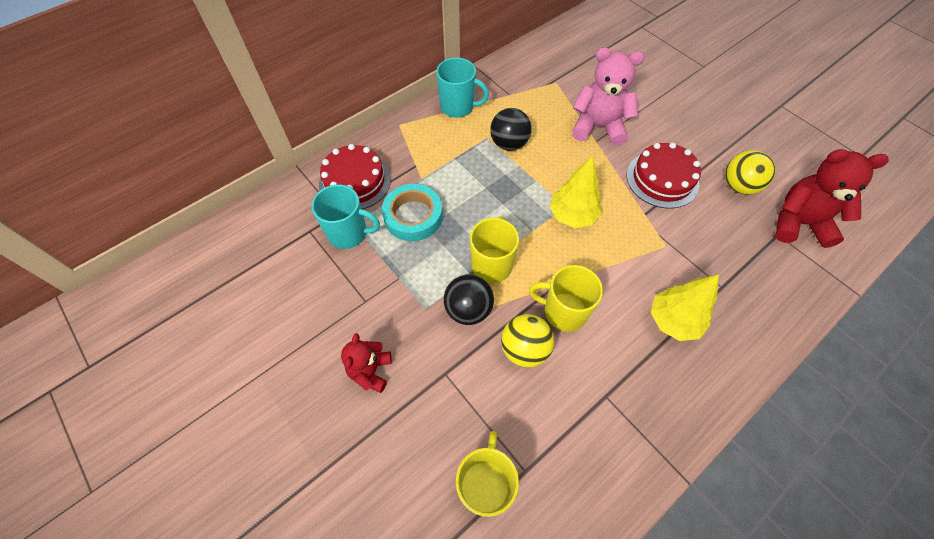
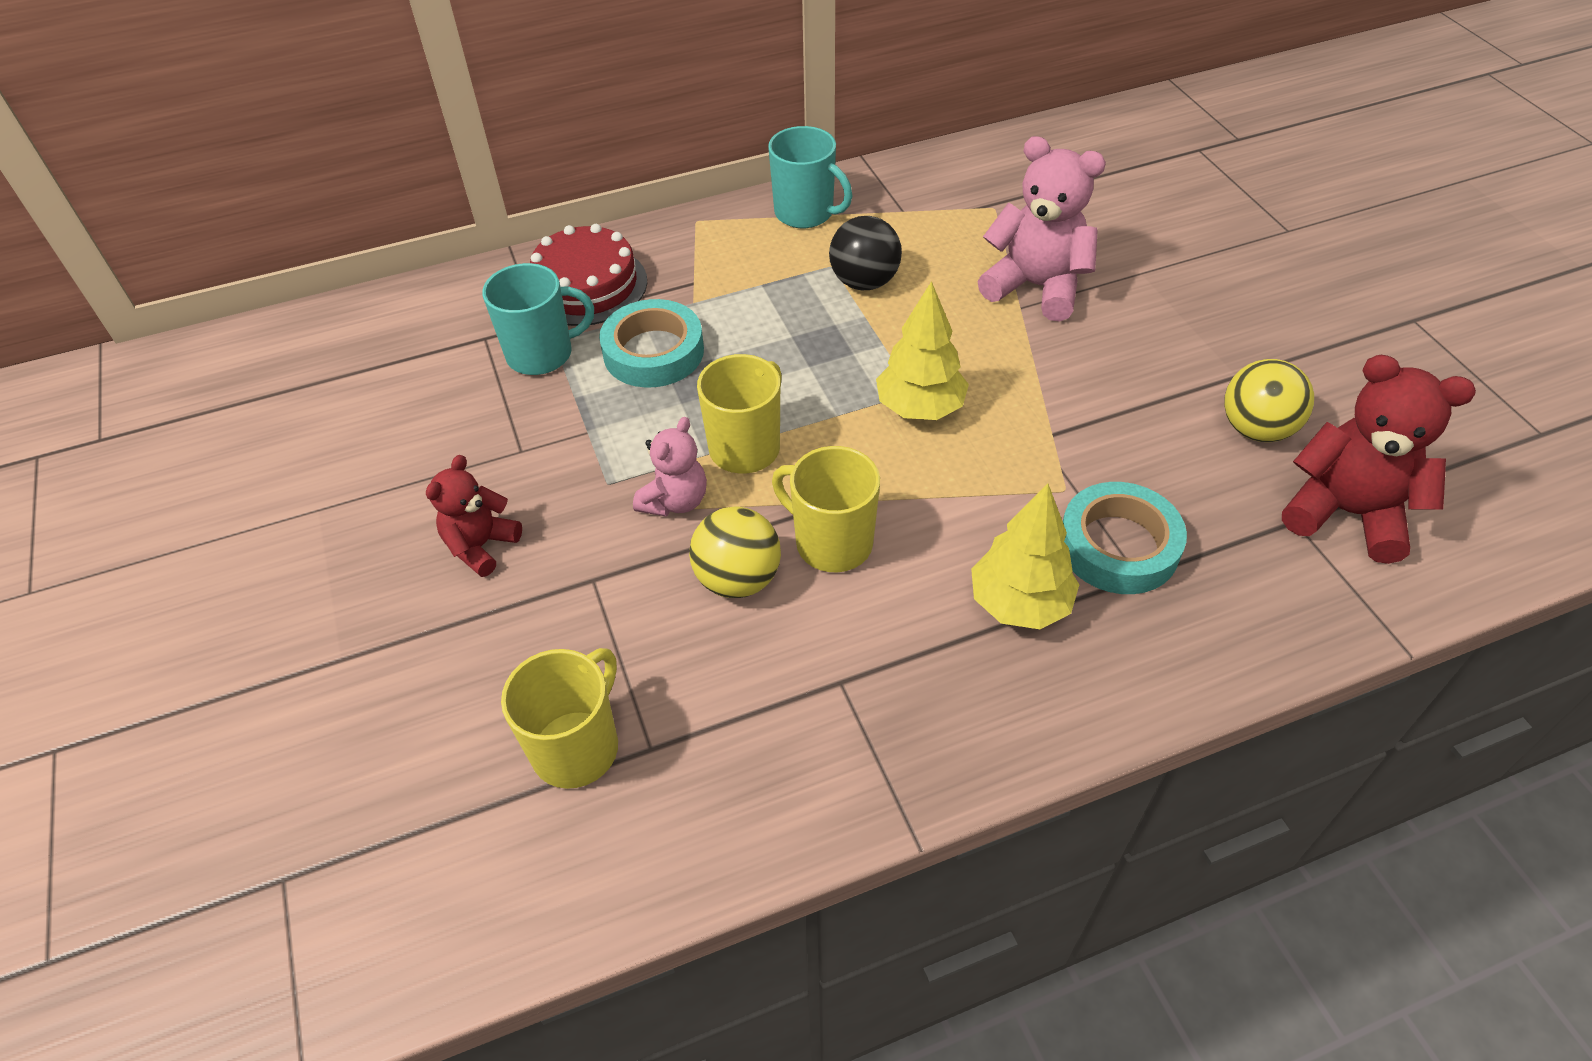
camera: 20 degrees right, 10 degrees down
(349, 233) = (542, 354): turquoise mug -> turquoise mug turned 45 degrees counterclockwise
(468, 309) = (675, 501): black ball -> pink teddy bear
(662, 179) = (1113, 388): red cake -> none
(705, 272) = (1118, 546): none -> turquoise tape

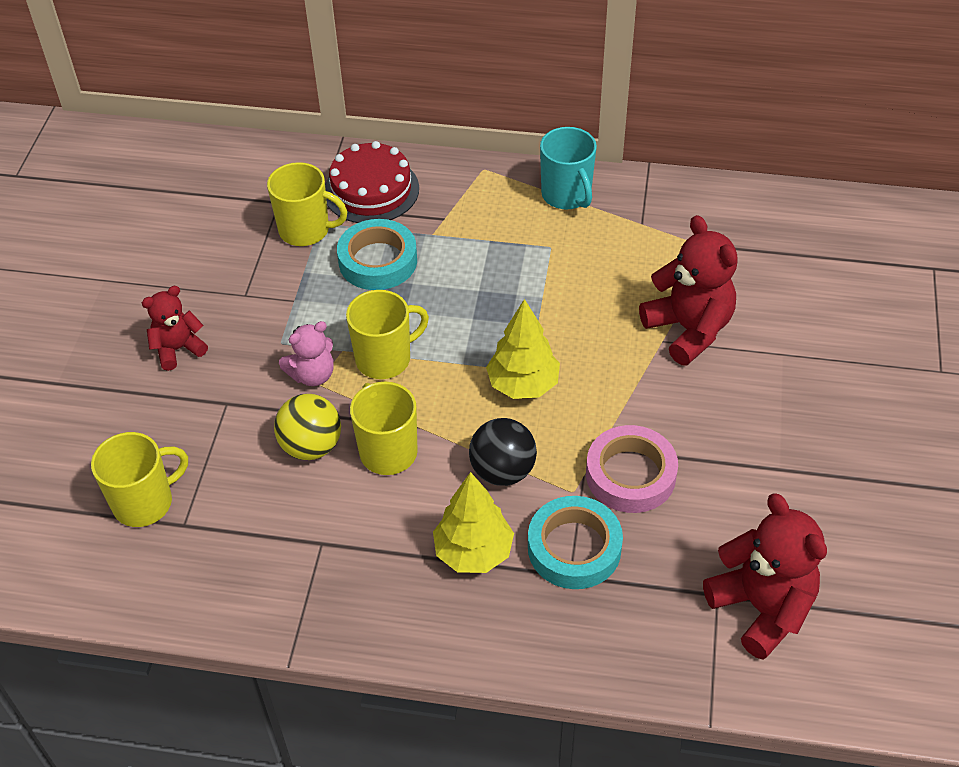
camera: 30 degrees right, 0 degrees up
(542, 354) = (306, 230): turquoise mug -> yellow mug
(864, 282) = (564, 270): black ball -> black ball (502, 471)
(1036, 287) = (689, 329): pink teddy bear -> red teddy bear
(1106, 446) = (630, 475): none -> pink tape
(1256, 429) = (754, 515): yellow ball -> none

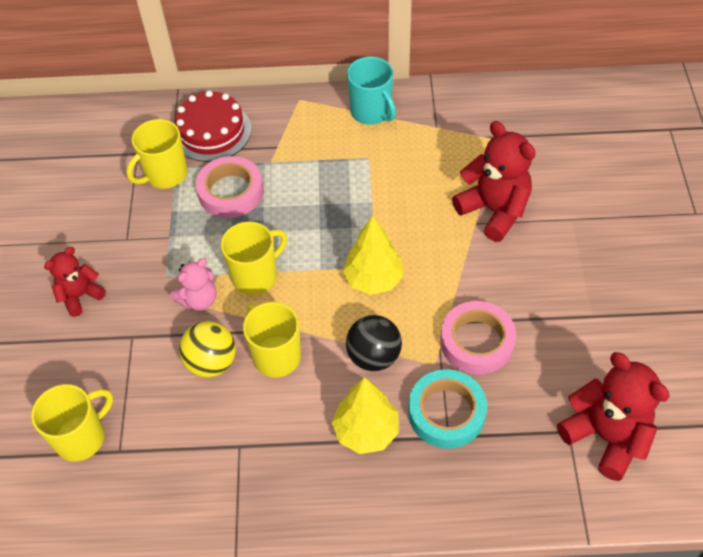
camera: 10 degrees left, 5 degrees up
(306, 230) = (165, 174): yellow mug -> yellow mug turned 135 degrees clockwise
(378, 261) = (231, 192): turquoise tape -> pink tape

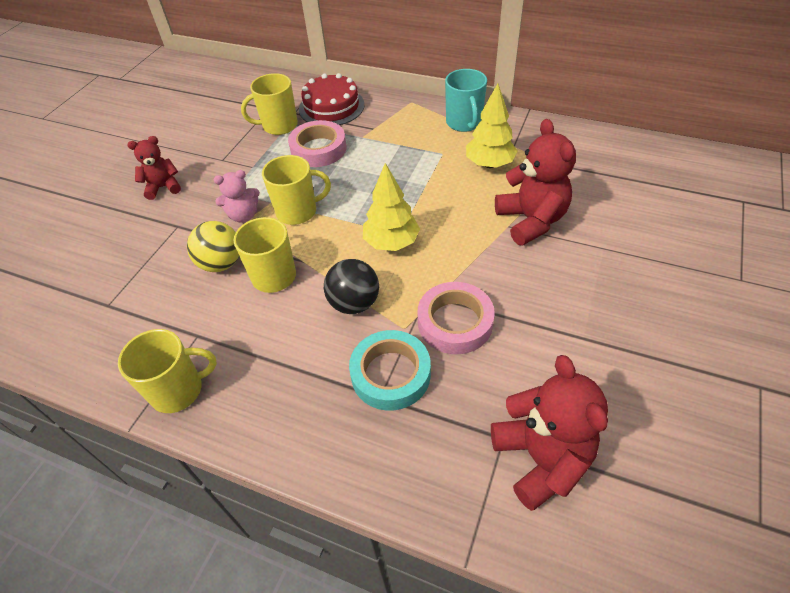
camera: 25 degrees right, 5 degrees down
(81, 437) = (90, 285): yellow mug -> yellow mug (178, 390)
(366, 431) = (308, 363): yellow tree -> yellow tree (489, 164)

